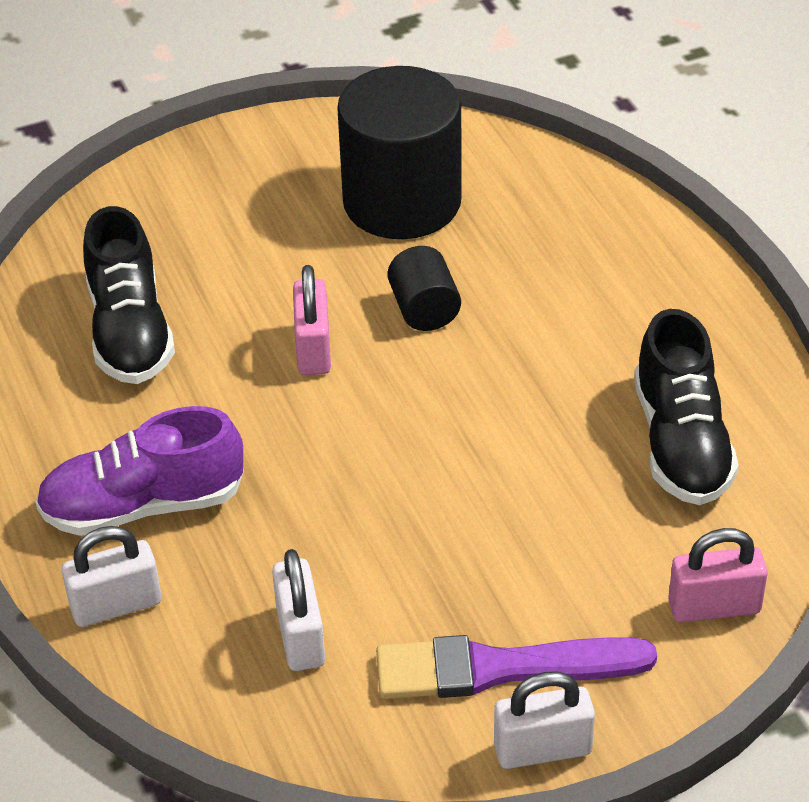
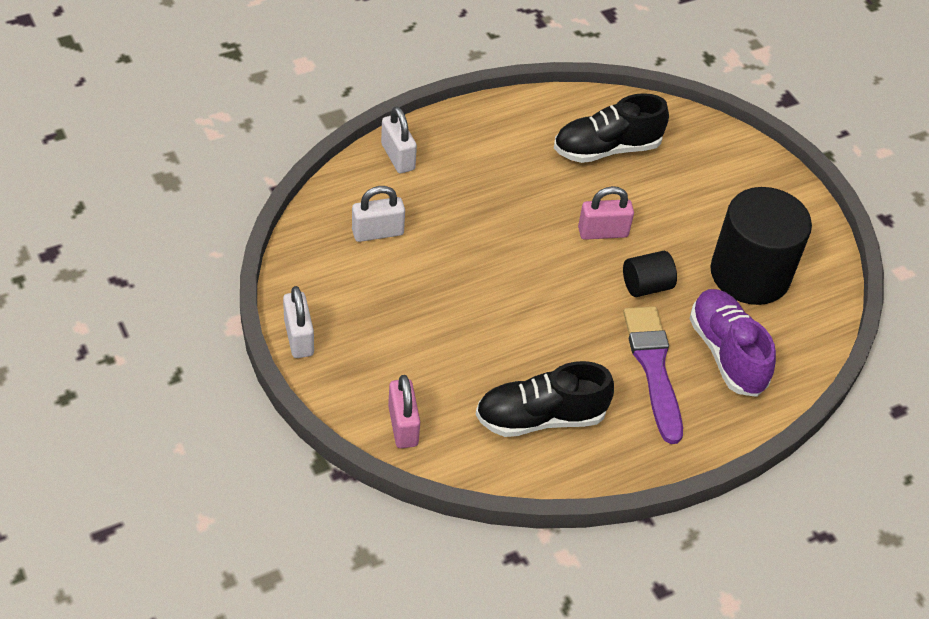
camera: 80 degrees right, 5 degrees up
(143, 505) = (469, 163): purple shoe -> purple shoe (726, 353)
(501, 668) = (355, 320): purple brush -> purple brush (653, 368)

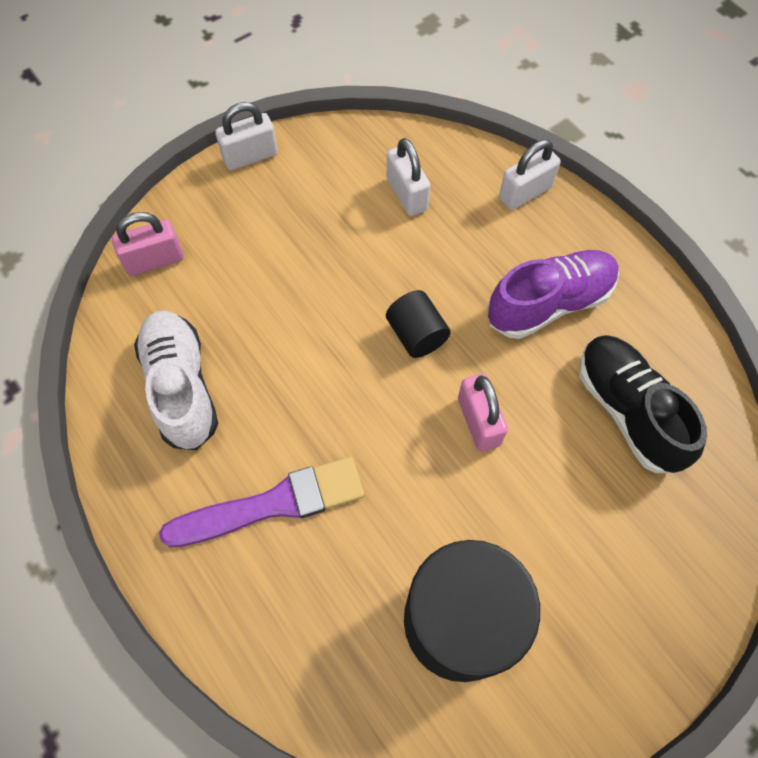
camera: 85 degrees right, 15 degrees up
(540, 418) = (181, 387): black shoe -> white shoe
(646, 286) = (403, 483): black cylinder -> black cylinder (416, 335)
(726, 353) = (314, 595): purple shoe -> purple shoe (549, 303)

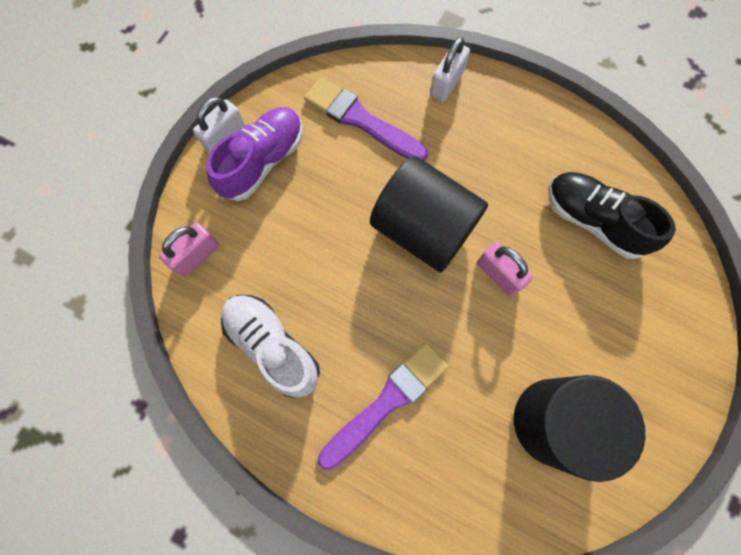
camera: 25 degrees left, 10 degrees up
(406, 194) = (361, 120): white padlock -> purple brush
(416, 335) = (423, 228): black cylinder -> black cylinder, size x2.10
(549, 303) = (504, 163): purple shoe -> purple shoe (262, 161)

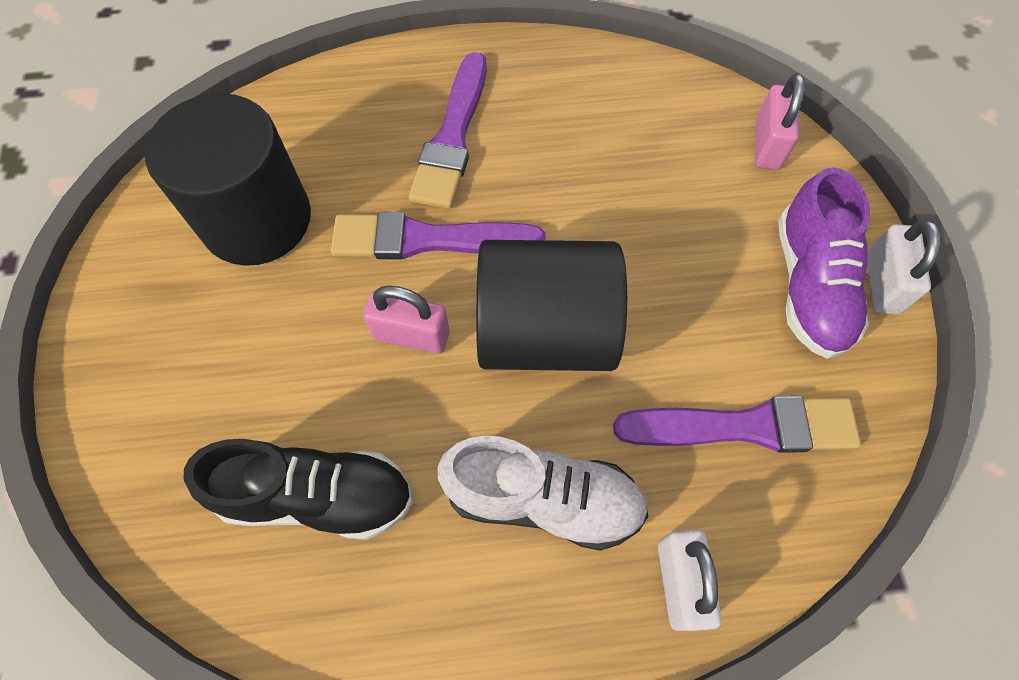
camera: 145 degrees right, 10 degrees down
(272, 346) = (608, 116): white shoe -> white shoe (543, 499)
(452, 331) = (428, 240): none -> purple brush

